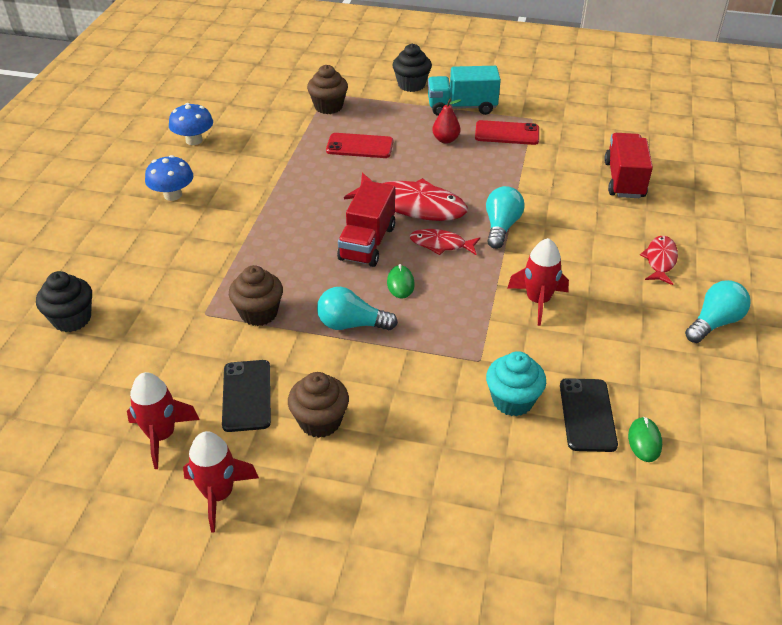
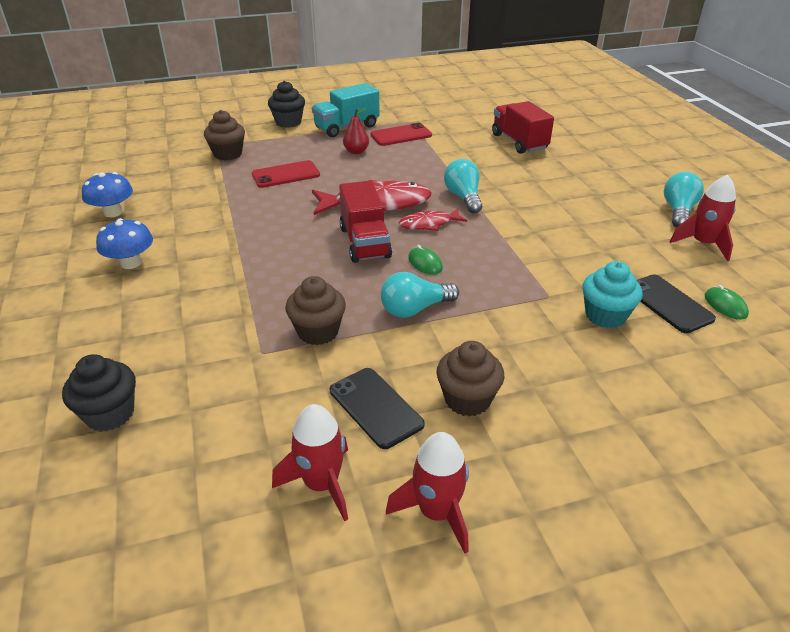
camera: 30 degrees left, 5 degrees down
(538, 301) = (546, 238): red rocket -> red rocket (703, 244)
(660, 260) = (600, 184): red fish -> none

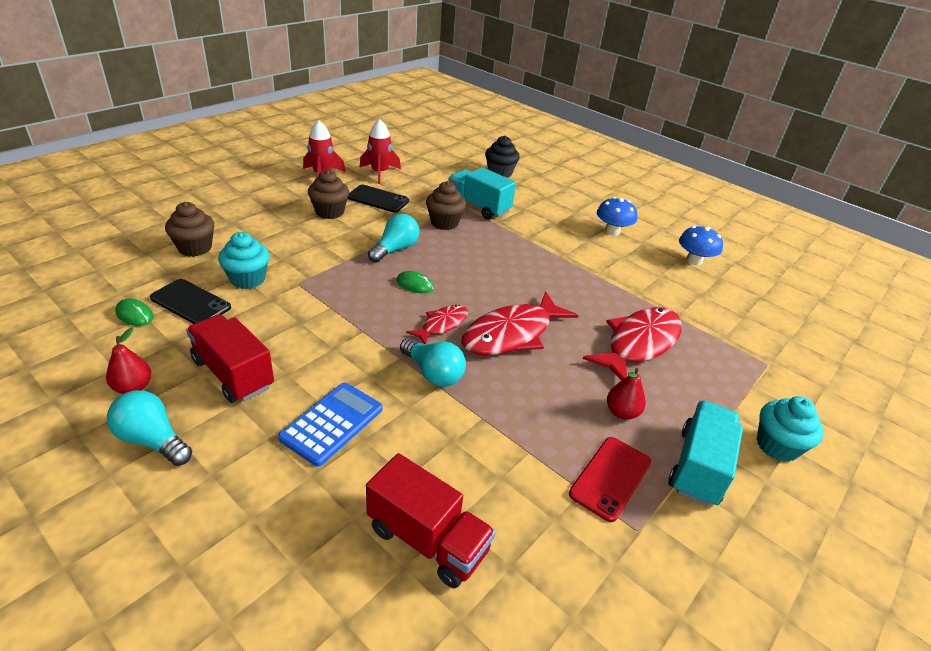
camera: 145 degrees right, 0 degrees up
(228, 154) = (734, 354): brown cupcake -> brown cupcake (195, 248)
(240, 346) = (478, 207): none -> turquoise truck
(286, 175) = (639, 344): red phone -> red fish
(288, 122) = (777, 445): black cupcake -> turquoise cupcake
(364, 242) = (479, 289): red truck -> red truck (233, 373)
(552, 190) = (332, 423): none -> blue calculator
(678, 211) = (152, 440): turquoise light bulb -> turquoise light bulb turned 135 degrees clockwise
(703, 244) = (133, 387): red rocket -> red pear

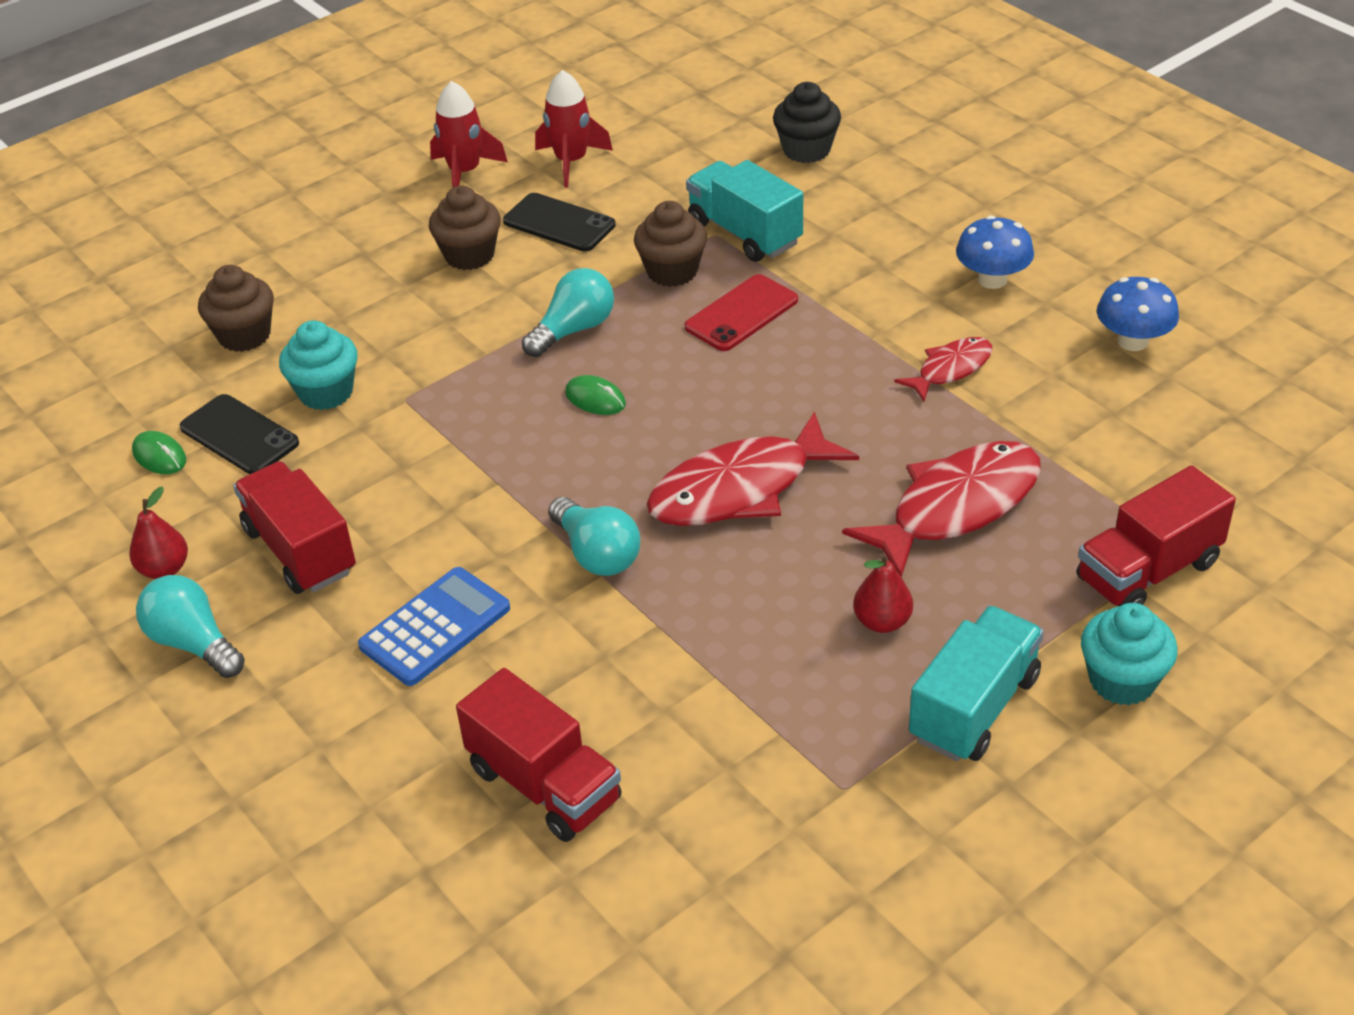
camera: 15 degrees right, 5 degrees up
(442, 325) = (627, 472): red fish -> red fish (950, 369)
(610, 478) = (828, 717): red phone -> red phone (741, 314)
(759, 379) = (1147, 571): none -> red truck

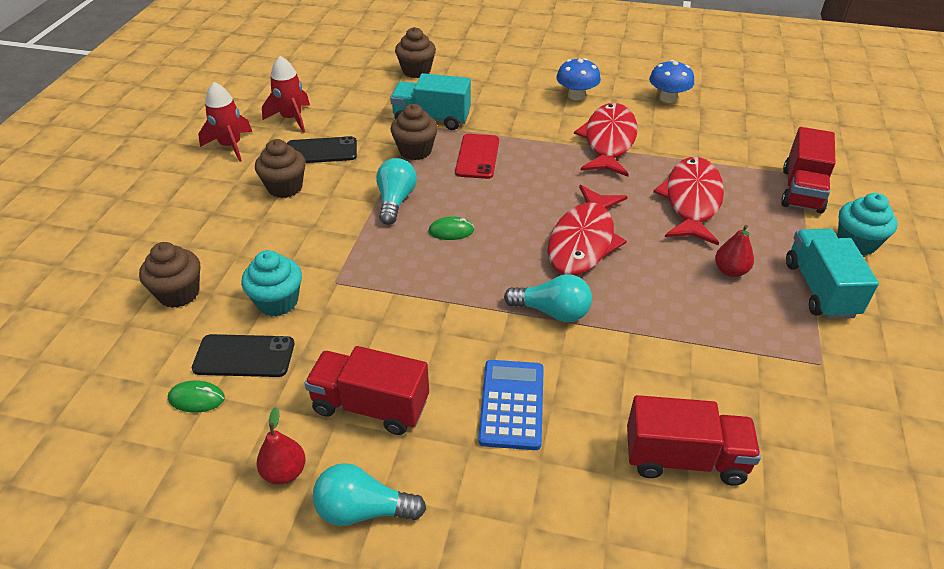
camera: 40 degrees left, 0 degrees up
(806, 150) = (416, 71): black cupcake -> brown cupcake
(950, 369) = (608, 141): red fish -> red fish, size x1.84

